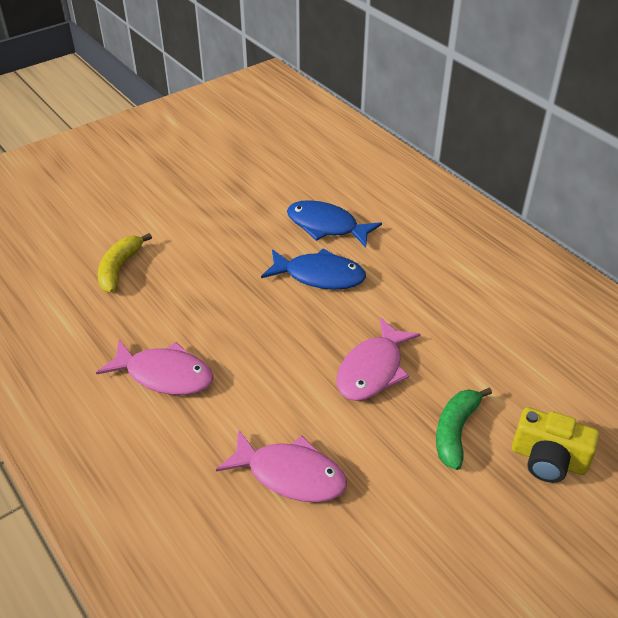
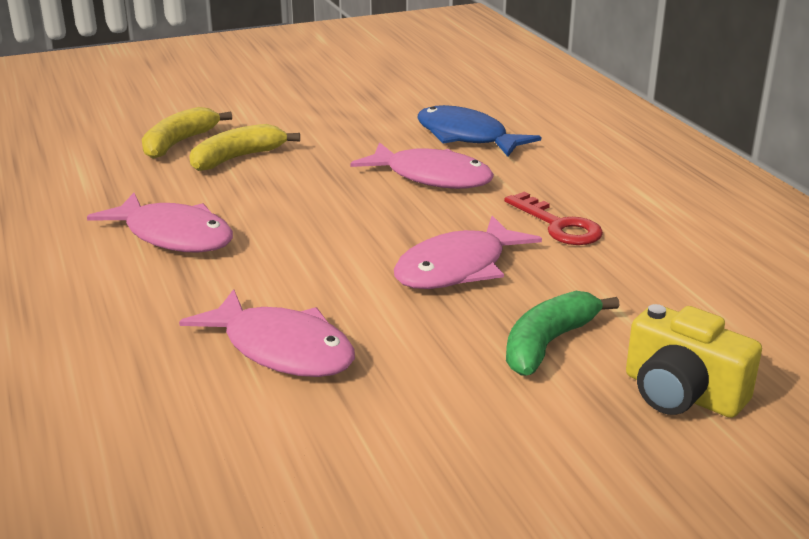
camera: 15 degrees right, 15 degrees down
(172, 279) = (238, 158): none -> yellow banana
(319, 276) = (432, 177): blue fish -> pink fish
(422, 312) = (559, 225): none -> red key

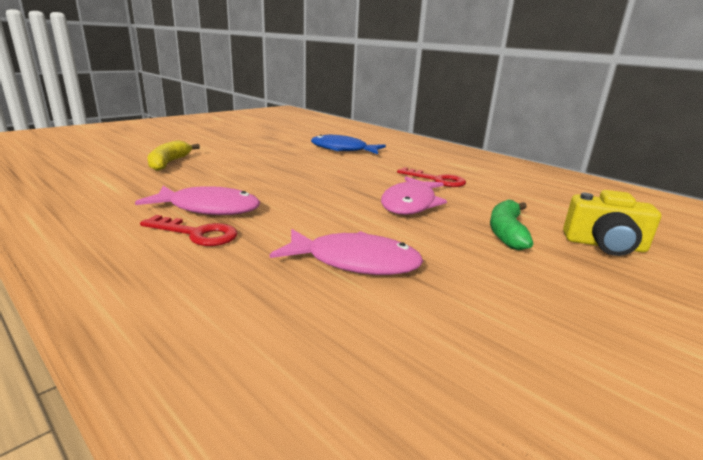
camera: 25 degrees left, 5 degrees down
(133, 275) = (197, 234): none -> red key
(238, 158) = (217, 167): yellow banana -> none
(432, 177) = (344, 166): pink fish -> none

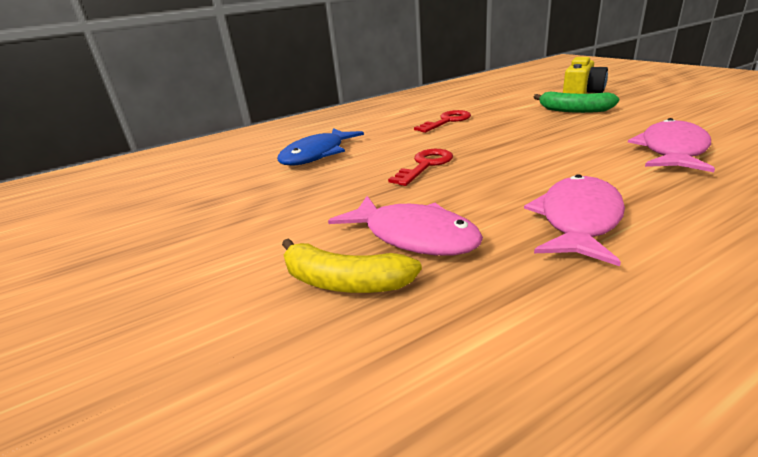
camera: 70 degrees left, 5 degrees up
(197, 234) = (667, 219): red key -> red key (425, 165)
(410, 204) = (520, 131): pink fish -> pink fish (413, 236)

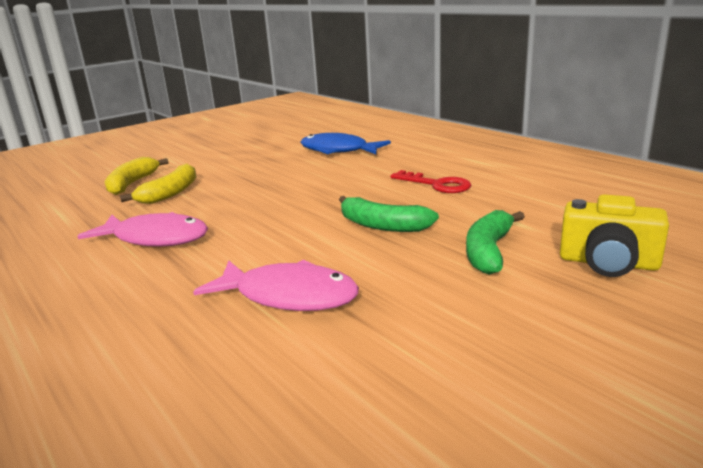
camera: 80 degrees right, 5 degrees down
(413, 236) = (170, 193): pink fish -> yellow banana
(425, 165) = (296, 186): red key -> none
(533, 132) = (382, 225): none -> green banana

